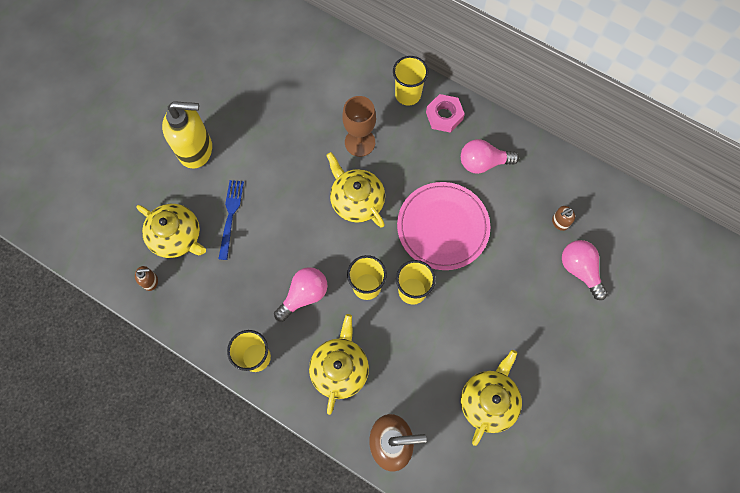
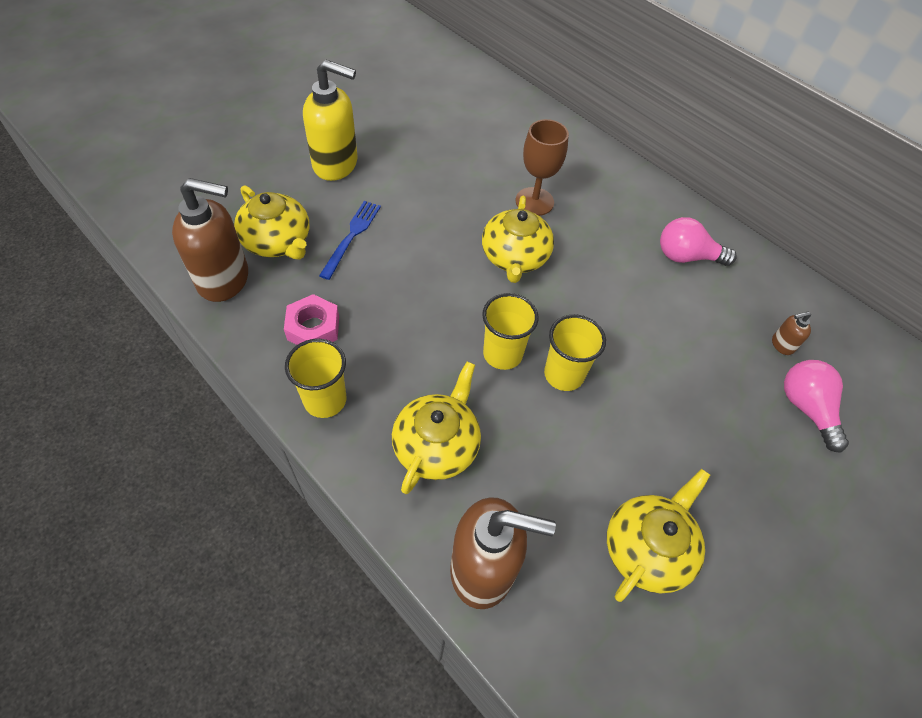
camera: 10 degrees right, 15 degrees down
(151, 281) = (224, 279): brown soap dispenser -> brown soap dispenser, size x2.36
(304, 295) = (415, 343): pink light bulb -> none
(356, 200) = (514, 257): yellow teapot -> yellow teapot turned 150 degrees counterclockwise
(408, 94) = (604, 170): yellow cup -> none
(443, 227) = (620, 312): pink plate -> none
(444, 116) = (645, 200): pink nut -> pink nut (313, 328)

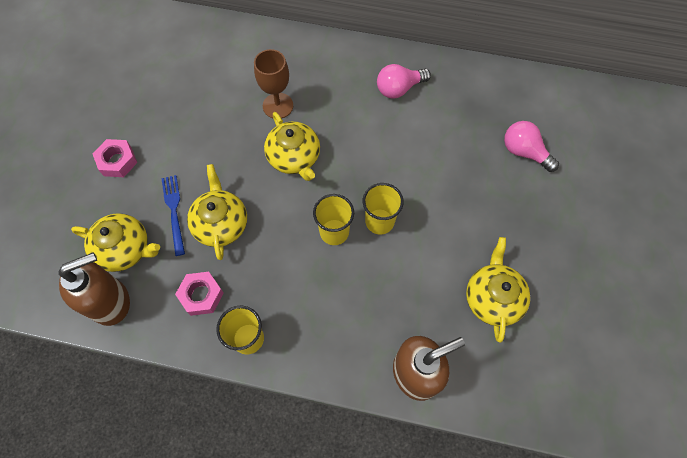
camera: 30 degrees left, 10 degrees up
(336, 164) = (117, 161): yellow soap dispenser -> pink nut
(437, 445) = (337, 319): yellow teapot -> yellow teapot (221, 223)
(782, 345) = (488, 117): brown soap dispenser -> none

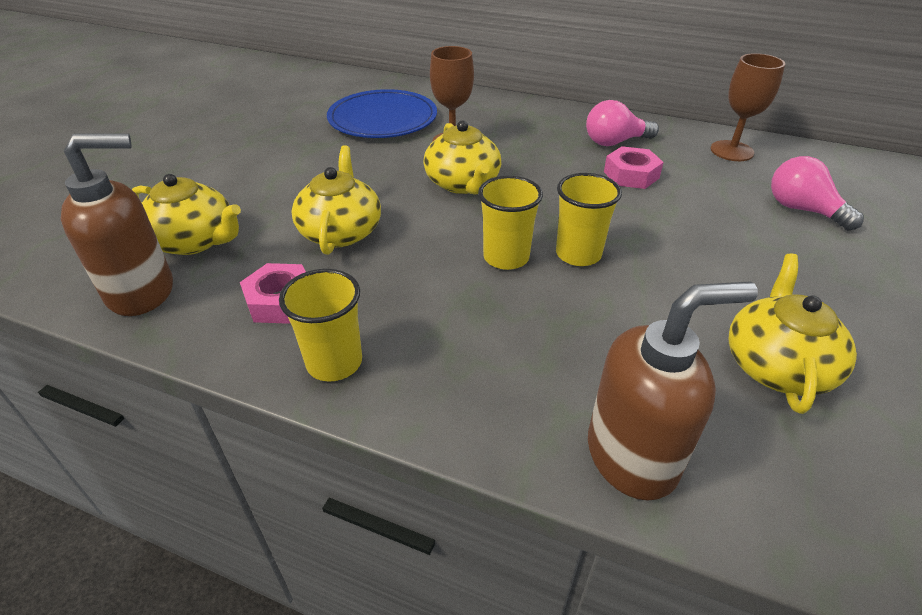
camera: 10 degrees right, 25 degrees down
(117, 161) = (230, 165): pink nut -> pink nut (631, 175)
(174, 211) = (281, 213): blue fork -> none
(217, 82) = (383, 119): none -> blue plate
(483, 88) = (731, 151): none -> brown goblet

